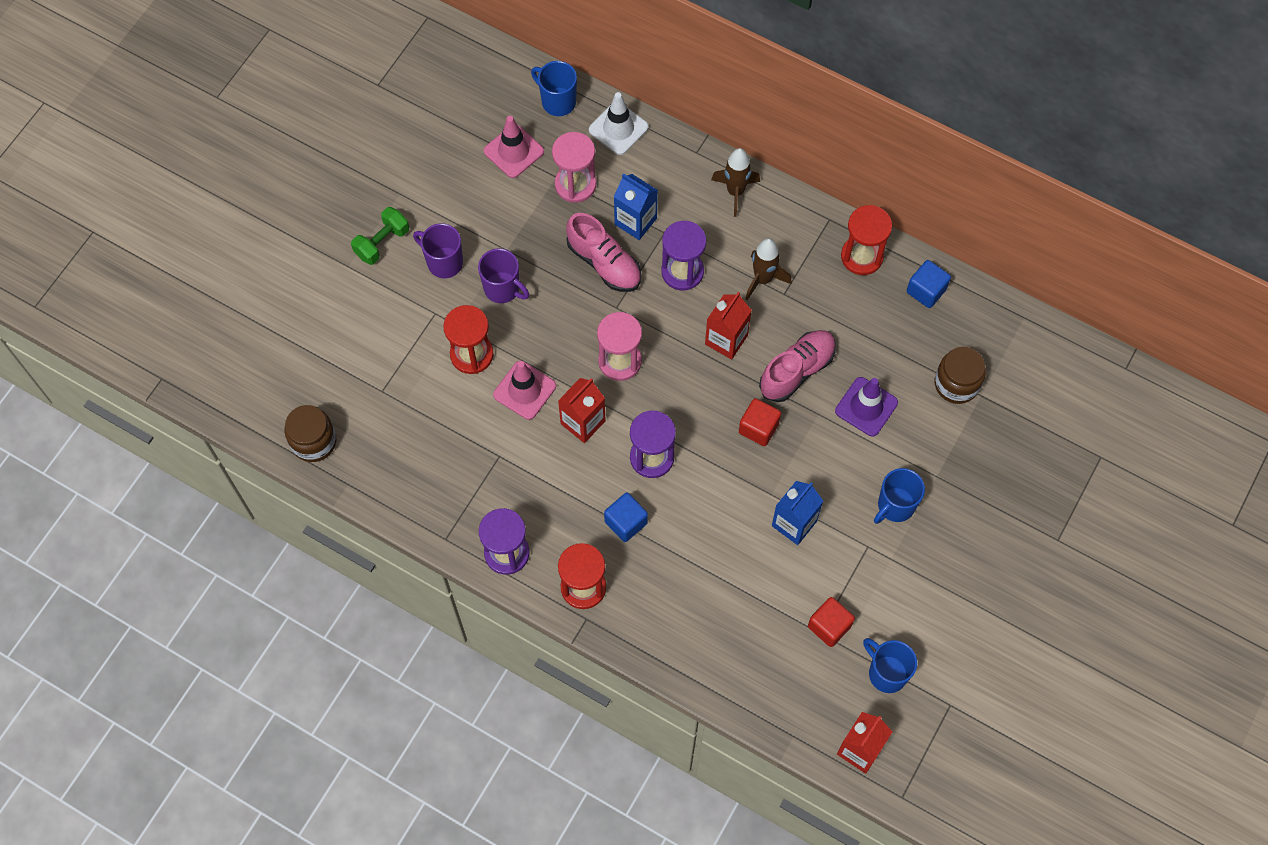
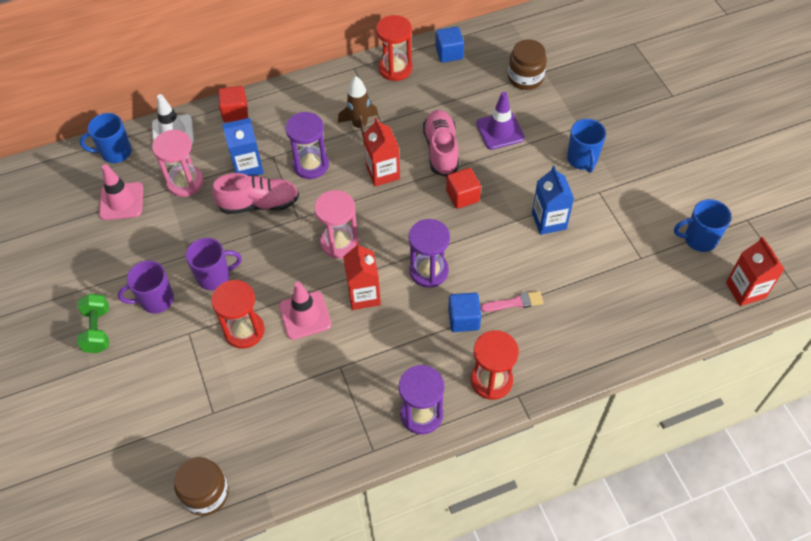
camera: 50 degrees left, 10 degrees down
(678, 553) = (515, 302): none -> pink brush
(735, 192) = (285, 101): brown rocket -> none
(829, 626) = (640, 249): red cube -> red cube (235, 112)

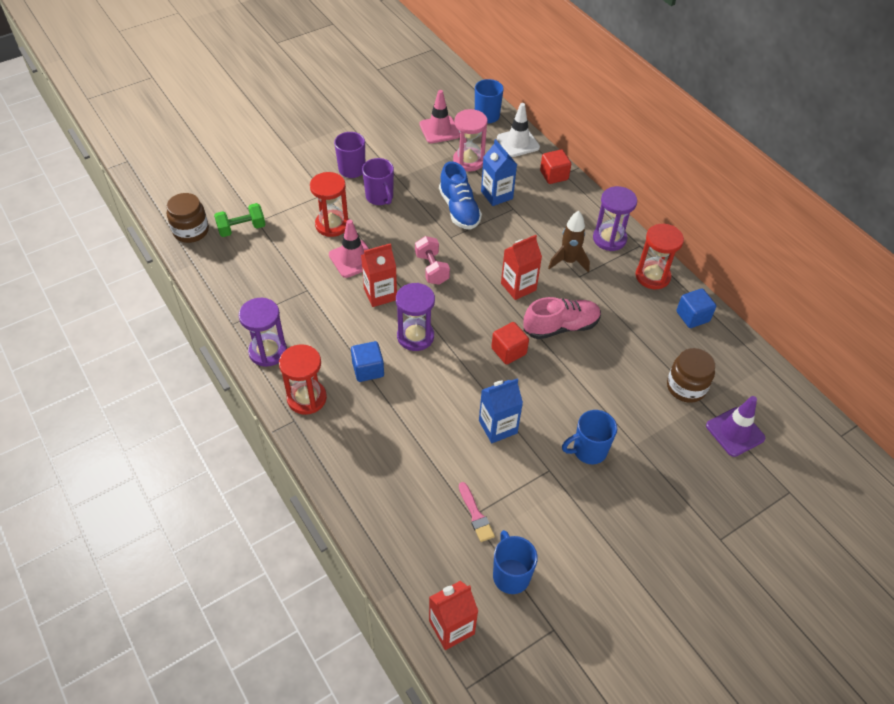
camera: 75 degrees right, 5 degrees down
(97, 330) = (319, 145): green dumbbell -> green dumbbell (242, 229)
(259, 204) = (459, 209): pink shoe -> blue shoe
(310, 165) = (511, 235): purple hourglass -> purple hourglass (609, 239)
(339, 242) = (432, 269): pink hourglass -> pink dumbbell
(500, 131) = (602, 372): purple traffic cone -> purple traffic cone (735, 432)
(515, 302) = (393, 408): pink brush -> pink brush (476, 515)

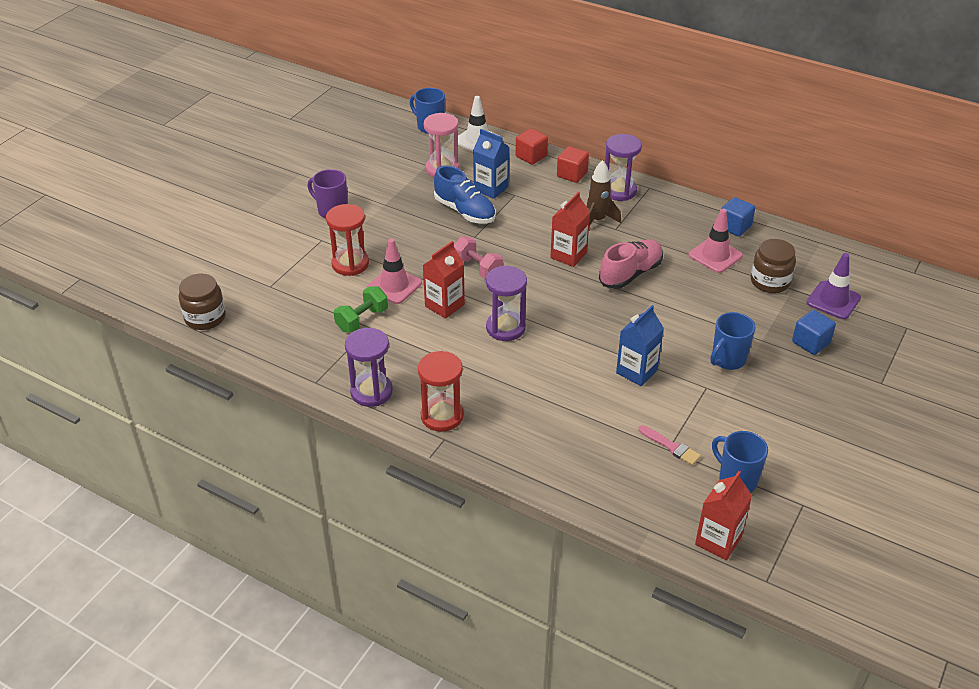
camera: 25 degrees left, 10 degrees down
(242, 229) = (259, 298): green dumbbell -> green dumbbell (362, 320)
(368, 369) = (482, 371): blue cube -> blue cube (810, 343)
(380, 197) = (380, 226): purple mug -> none
(439, 130) = (393, 152): pink traffic cone -> pink traffic cone (715, 255)
(508, 351) = (600, 309): red cube -> red cube (572, 174)
(652, 276) = (678, 208): red hourglass -> none

